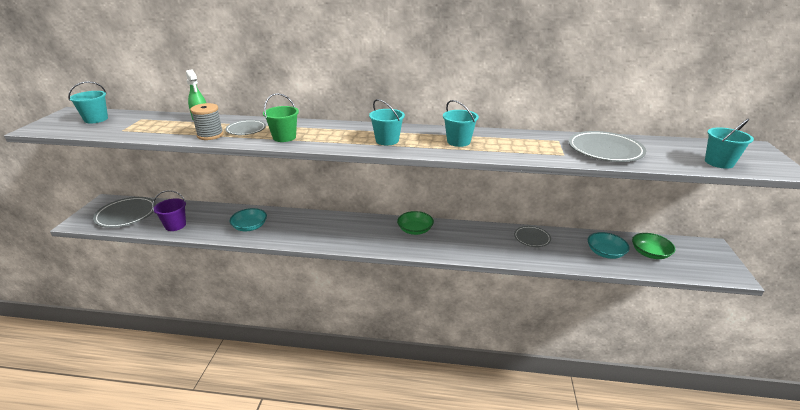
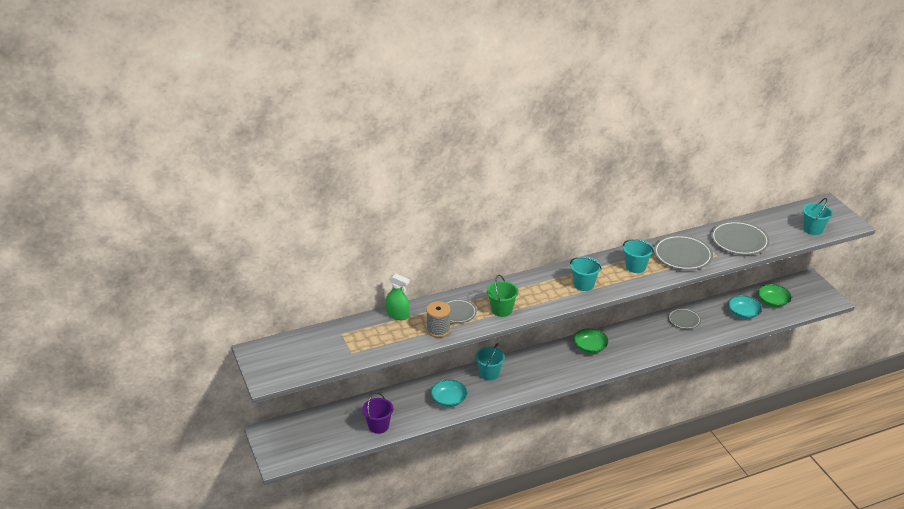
camera: 30 degrees left, 5 degrees up
(96, 119) = (300, 350): turquoise bucket -> turquoise bucket (489, 373)
(126, 215) = (313, 435): grey plate -> grey plate (682, 255)

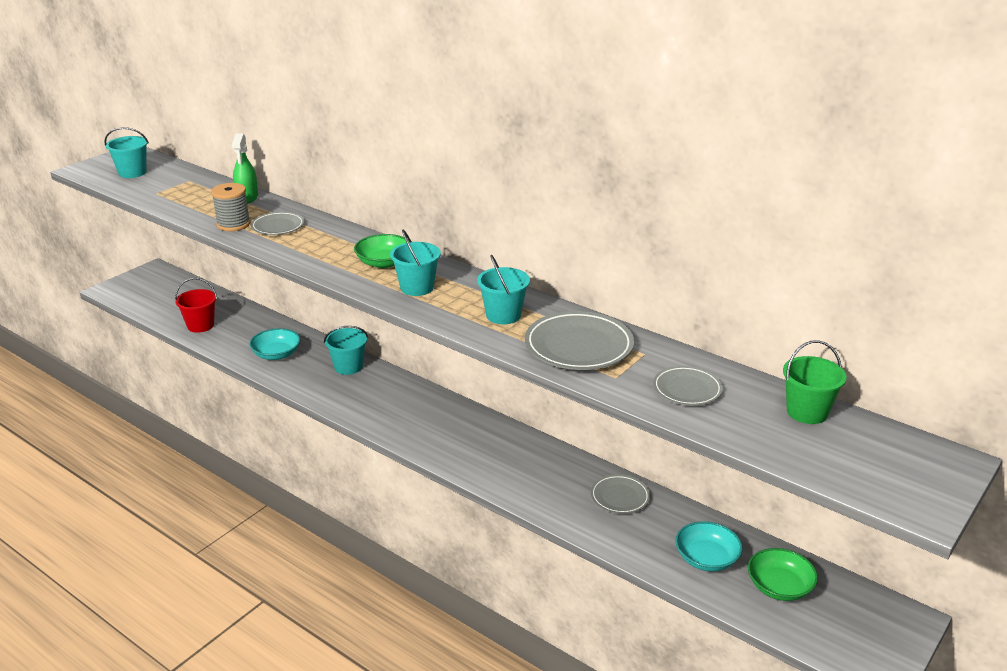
camera: 60 degrees right, 5 degrees down
(378, 426) = (200, 325): purple bucket -> red bucket
(501, 310) = (306, 249): green bucket -> green bucket (807, 412)
(590, 347) = (469, 427): green bowl -> green bowl (384, 262)
(739, 241) = (687, 389): grey plate -> grey plate, size x0.59
(813, 229) = (834, 463): turquoise bucket -> turquoise bucket (132, 172)

